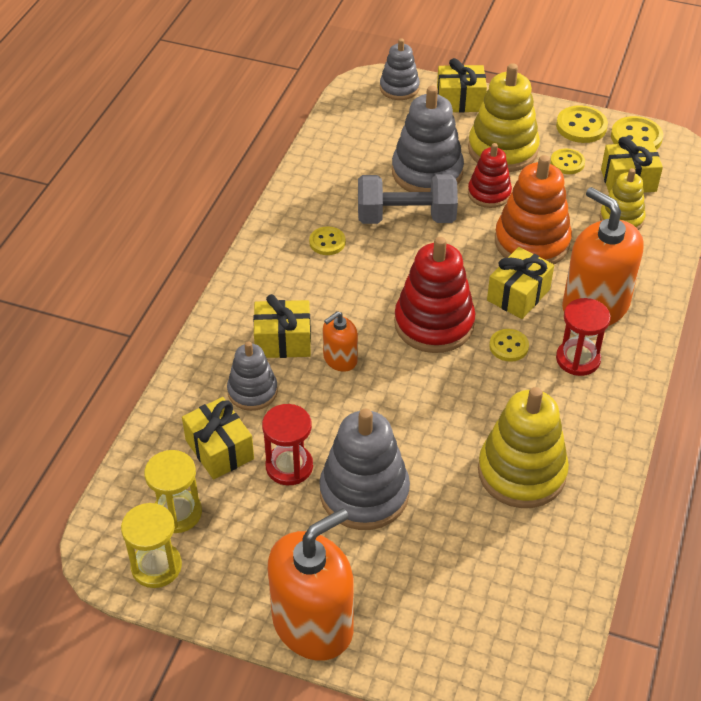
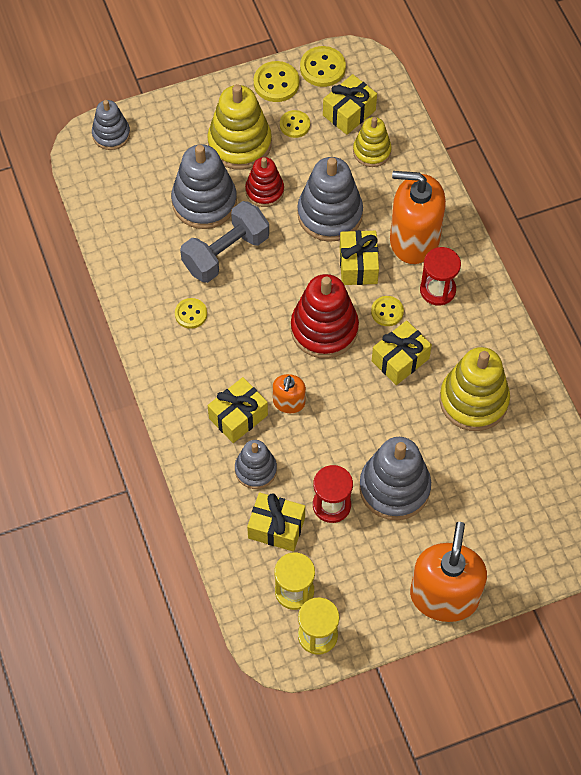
camera: 40 degrees left, 15 degrees up
(460, 101) = (168, 116): yellow gift -> yellow gift (400, 359)
(532, 242) = (330, 214): orange stacking toy -> grey stacking toy

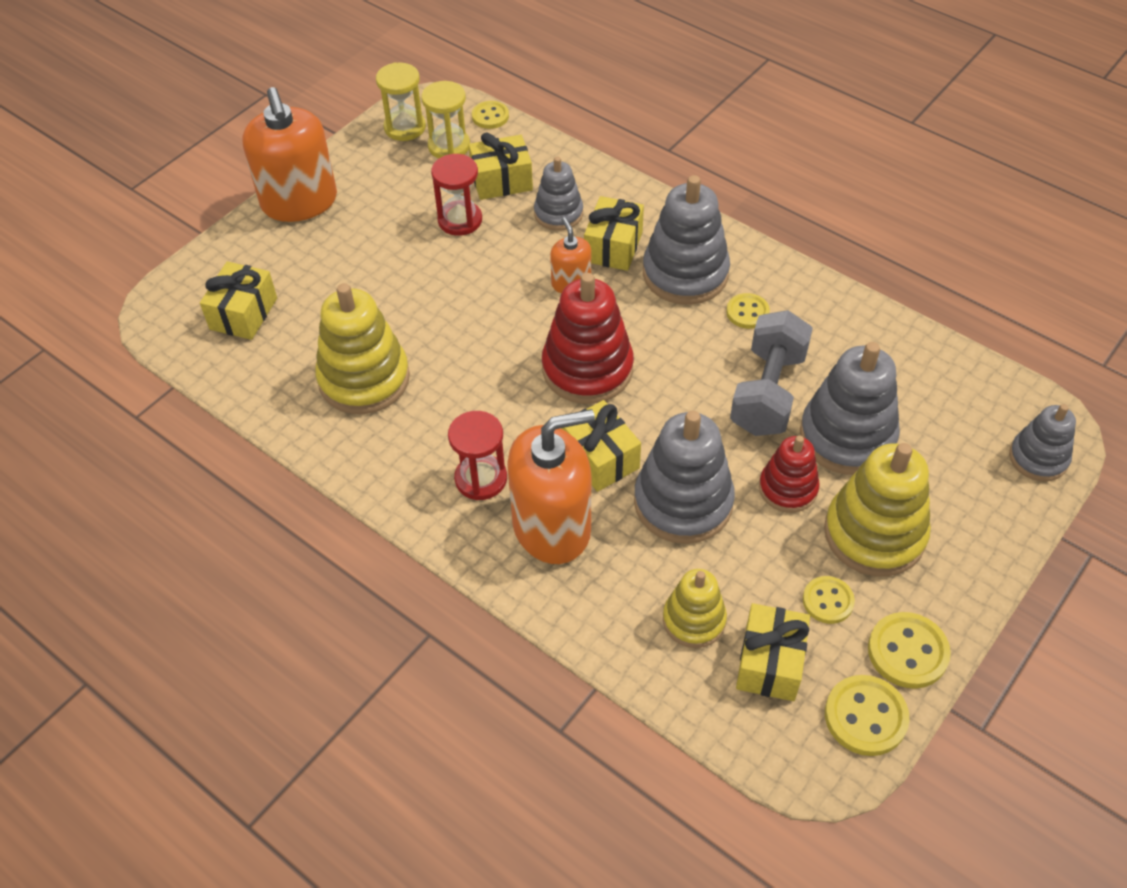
camera: 150 degrees right, 10 degrees down
(387, 312) = (527, 423): yellow button -> yellow button (490, 116)
(394, 488) = (404, 261): grey stacking toy -> grey stacking toy (685, 274)
(400, 359) = (476, 380): yellow gift -> yellow gift (243, 314)

